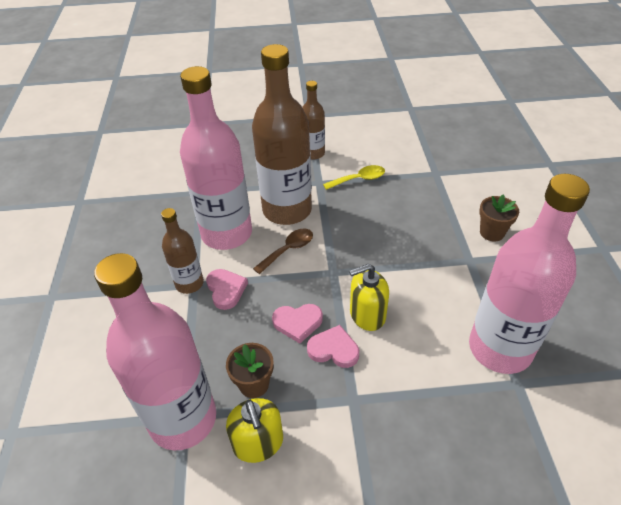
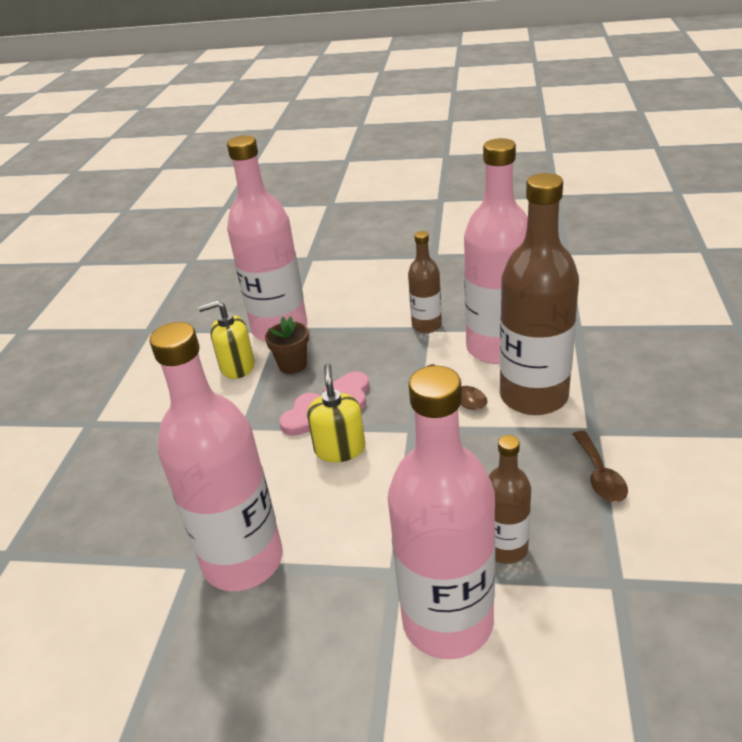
camera: 105 degrees right, 10 degrees down
(226, 290) = (410, 348): pink heart -> none
(313, 153) = (669, 430): brown bottle -> brown bottle (506, 548)
(359, 179) = (600, 475): yellow spoon -> brown spoon
(492, 232) = (447, 621): brown flower pot -> pink bottle

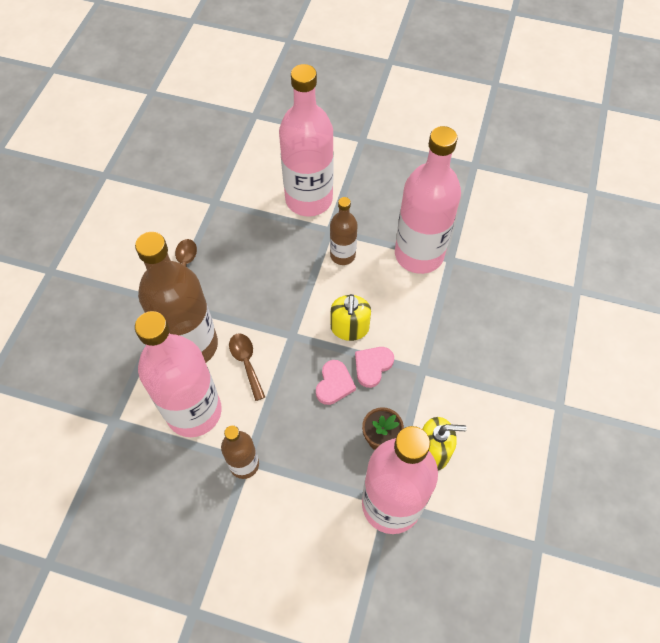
camera: 175 degrees left, 25 degrees up
(506, 548) = (263, 231): brown bottle -> brown bottle (342, 255)

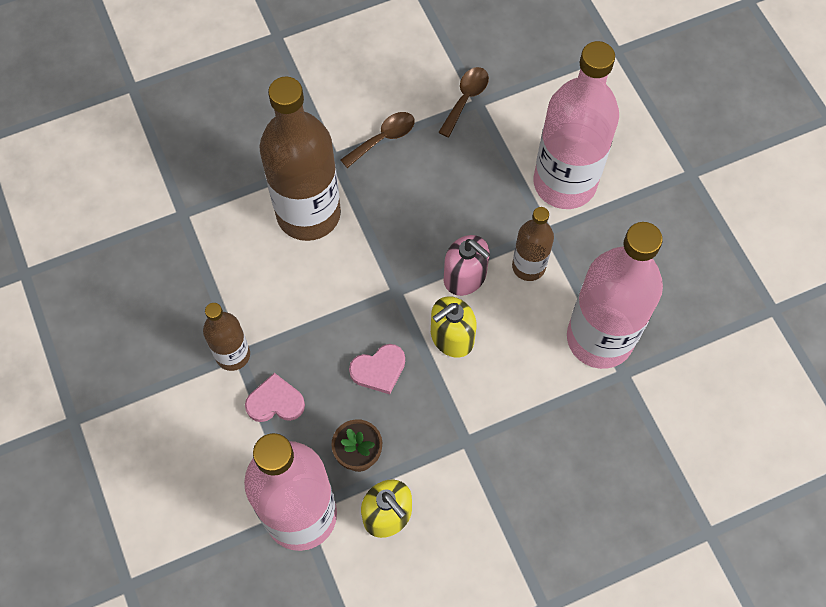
camera: 50 degrees right, 5 degrees up
(194, 411) = (246, 271): pink bottle -> none
(246, 362) = (332, 274): brown spoon -> brown spoon (465, 99)
(318, 292) = (465, 277): none -> pink soap dispenser
(372, 366) = (428, 390): pink heart -> pink heart (275, 402)

